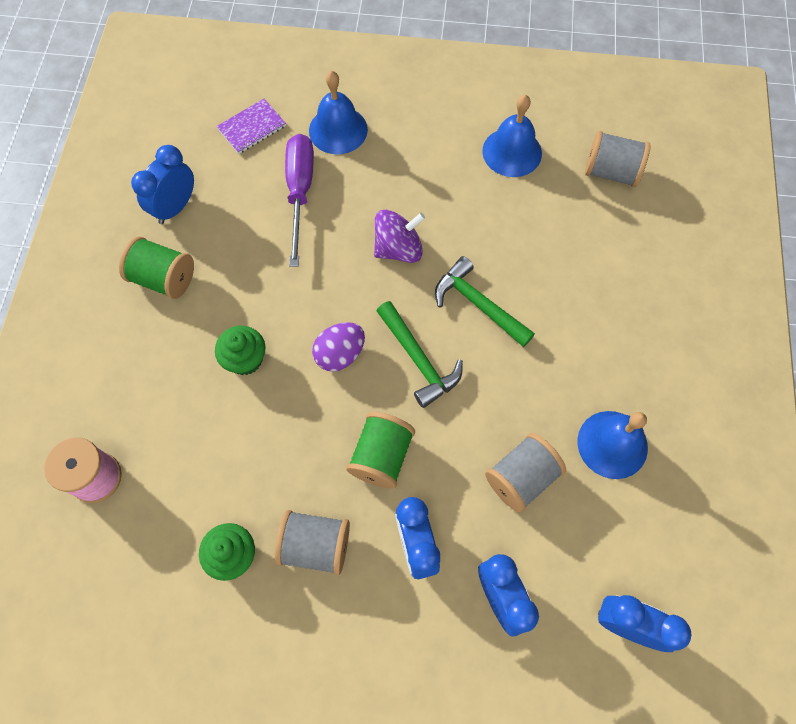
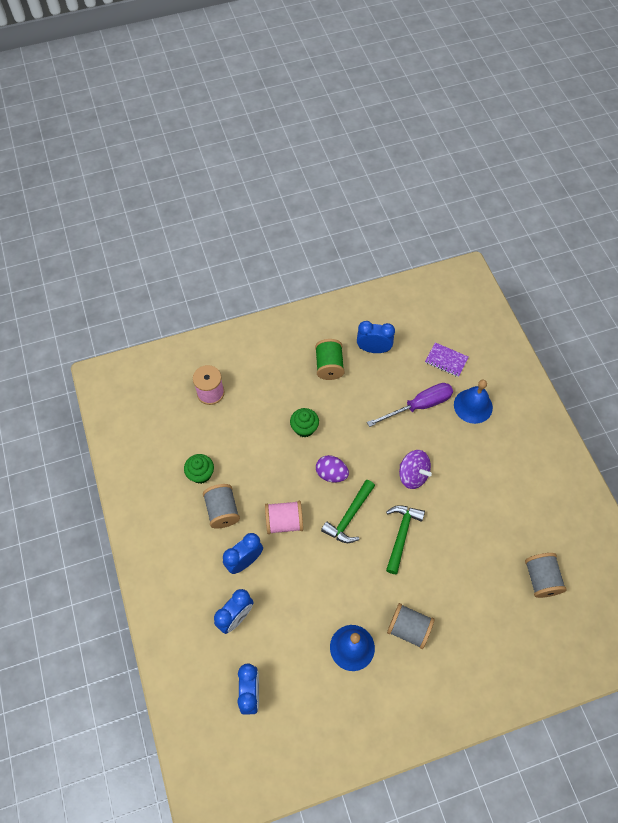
camera: 65 degrees right, 5 degrees down
(381, 456) = (284, 522): green spool -> pink spool
(512, 152) = (518, 511): blue bell -> none
(521, 478) = (307, 602): grey spool -> grey spool (408, 628)

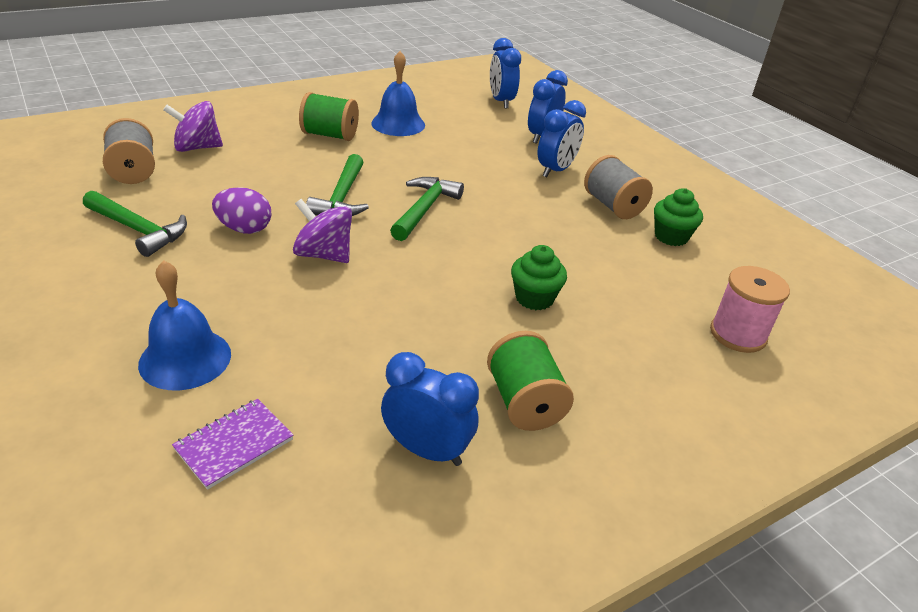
camera: 165 degrees right, 25 degrees down
(284, 522) = (519, 201): pink spool -> none
(331, 474) = (465, 248): purple egg -> purple egg (244, 229)
(373, 349) = (427, 450): blue clock -> blue clock turned 150 degrees counterclockwise
(408, 628) = (329, 135): grey spool -> green spool
(419, 406) = (309, 348): purple screwdriver -> none
(446, 360) = (234, 444): purple notebook -> purple notebook turned 60 degrees counterclockwise
(505, 612) = (197, 148): none -> purple spinning top
(519, 508) = (138, 230): none -> green hammer

